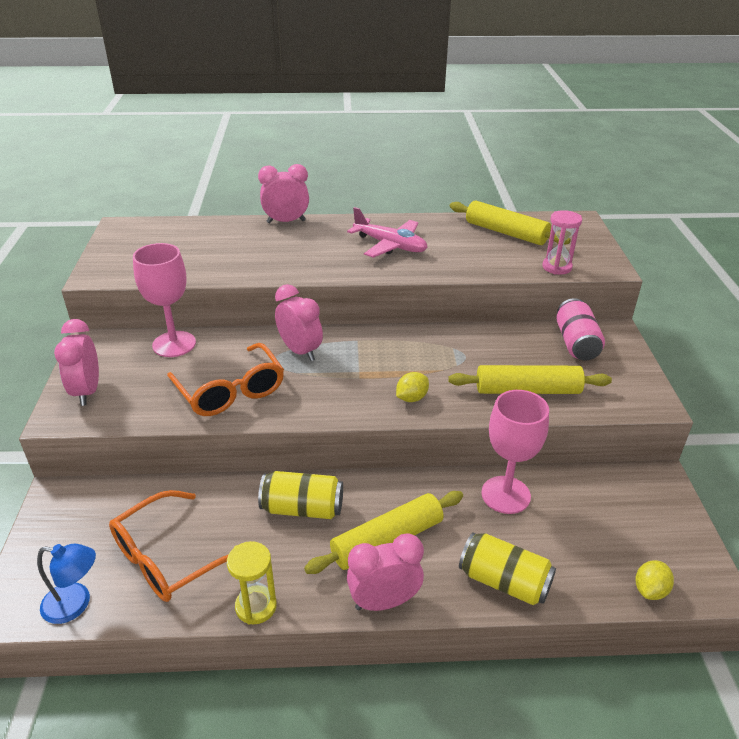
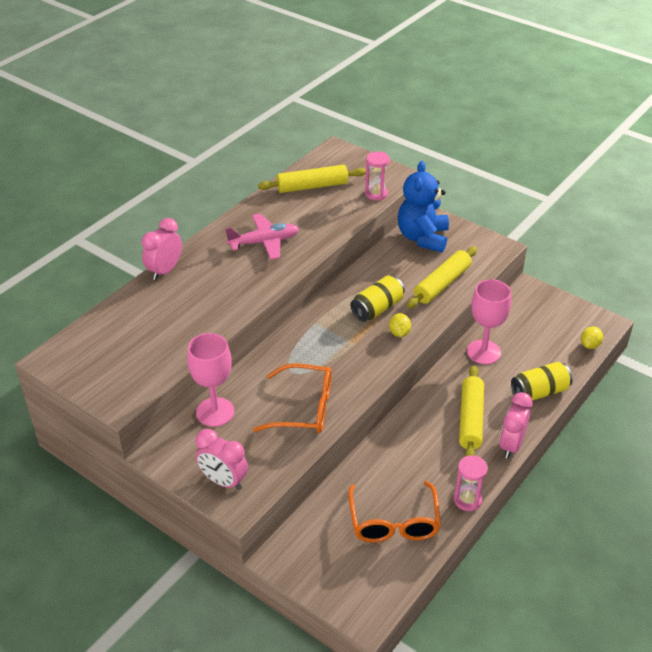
camera: 50 degrees left, 5 degrees up
(75, 604) = (392, 583): blue lamp -> none
(256, 606) = (467, 500): yellow hourglass -> pink hourglass
(300, 351) = (297, 354): pink clock -> none
(302, 509) = (411, 441): yellow can -> yellow can (377, 308)
(576, 343) = (422, 238): pink can -> blue teddy bear
(650, 590) = (590, 345): yellow lemon -> yellow lemon turned 45 degrees clockwise

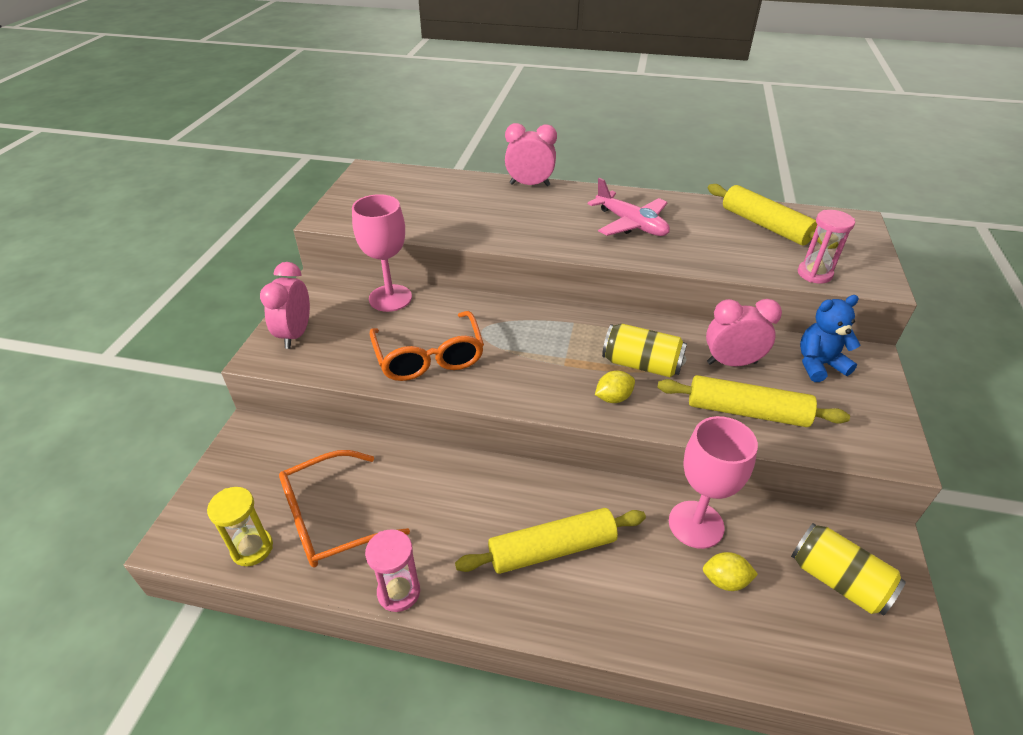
camera: 65 degrees right, 0 degrees up
(397, 571) = (252, 548): none -> yellow hourglass
(422, 238) = (819, 365): blue teddy bear -> blue teddy bear, size x0.64
(511, 445) = (530, 619): pink clock -> pink clock (731, 363)
(539, 392) = (667, 627): yellow can -> yellow can (837, 580)
(590, 345) = (839, 680): yellow lemon -> yellow lemon (725, 580)

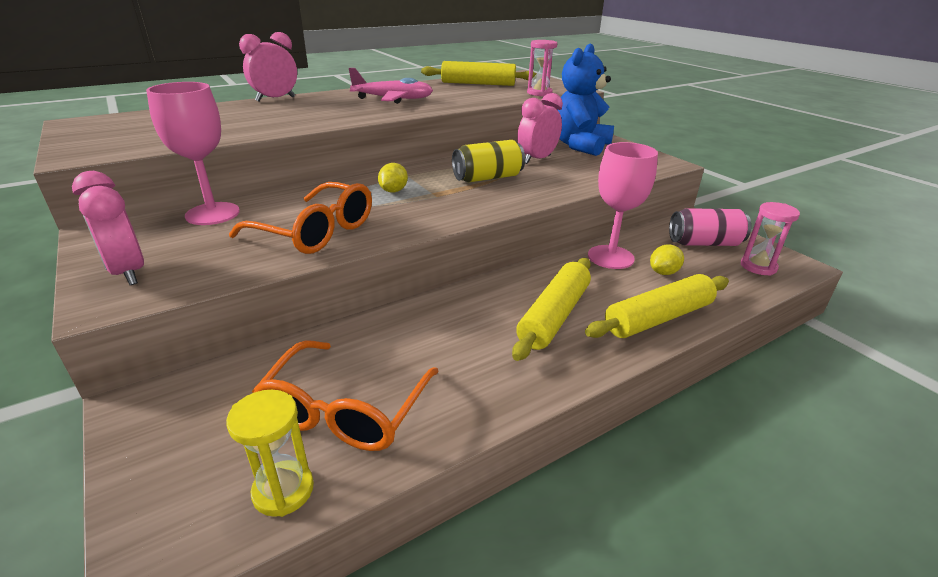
camera: 45 degrees left, 10 degrees down
(399, 592) = (486, 413): pink hourglass -> pink hourglass (758, 267)
(613, 398) = (497, 198): yellow lemon -> yellow lemon (393, 191)
(746, 411) = (580, 174): yellow rolling pin -> yellow rolling pin (658, 318)
(819, 365) = (580, 146): blue teddy bear -> blue teddy bear, size x1.56
(837, 580) = (704, 243): yellow can -> pink can

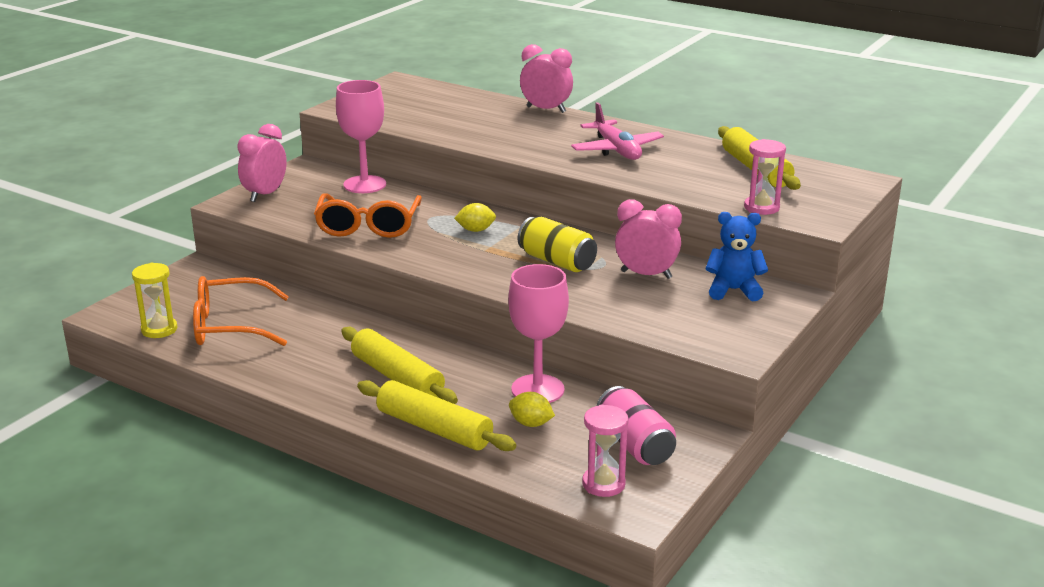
camera: 65 degrees right, 5 degrees down
(554, 316) = (397, 377): yellow rolling pin -> yellow rolling pin turned 45 degrees clockwise
(580, 146) = (733, 290): blue teddy bear -> blue teddy bear, size x0.64

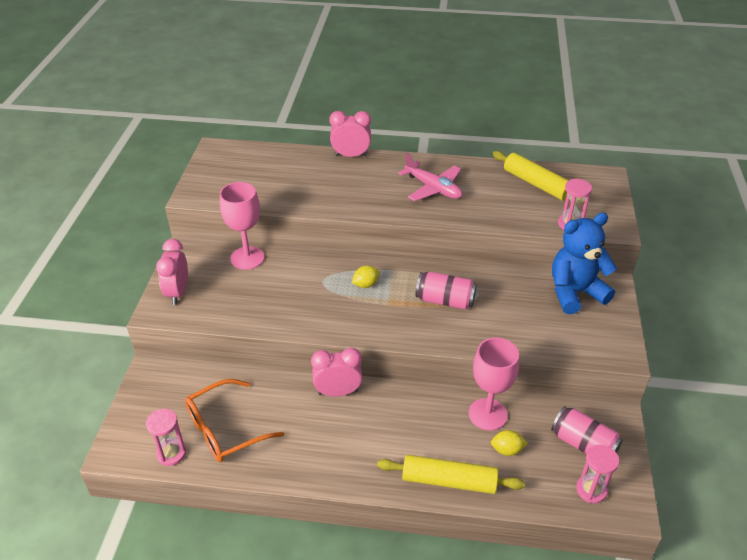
camera: 25 degrees left, 15 degrees up
(159, 329) = (171, 453): yellow hourglass -> pink hourglass
(368, 226) = (285, 305): orange glasses -> none
(397, 377) = (387, 438): yellow rolling pin -> none
(557, 261) = (445, 301): yellow can -> pink can
(646, 275) = (511, 295): pink clock -> pink clock (338, 392)
(733, 290) = (575, 293): blue teddy bear -> blue teddy bear, size x1.56

